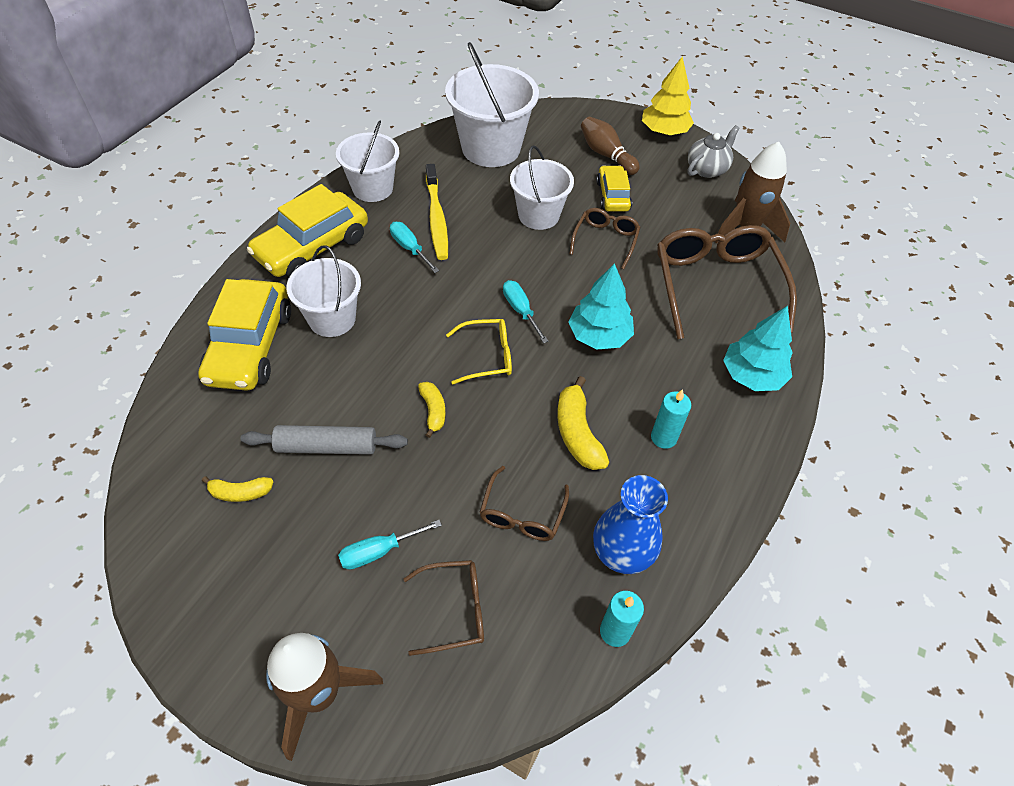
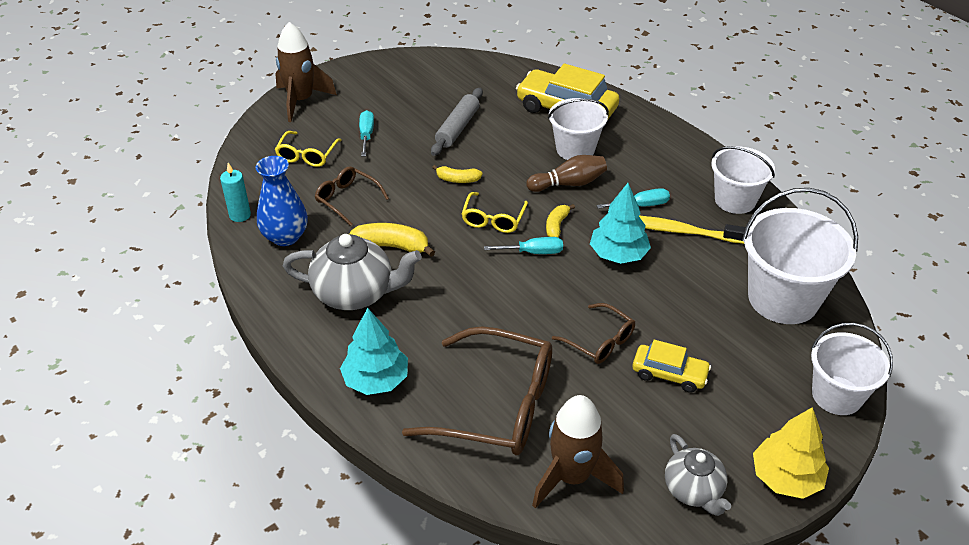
camera: 115 degrees right, 10 degrees down
(240, 492) = (445, 91): yellow banana -> yellow banana (556, 226)
(312, 247) = (664, 153): yellow car -> none
(454, 610) = (307, 155): brown glasses -> yellow glasses
(538, 215) = (657, 303): white bucket -> white bucket (837, 395)
(599, 336) = (479, 292): turquoise tree -> turquoise tree (618, 254)
(606, 155) = (747, 396): brown bowling pin -> brown bowling pin (568, 184)
(663, 437) = (355, 293): turquoise candle -> grey teapot

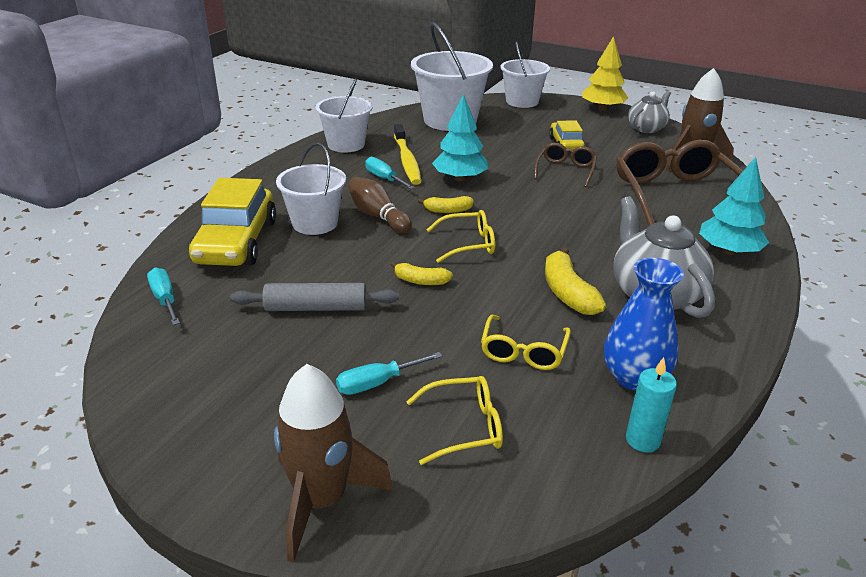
camera: 115 degrees left, 10 degrees down
(347, 199) = (523, 351): brown glasses -> yellow glasses
(457, 179) = (421, 281): yellow banana -> yellow banana turned 120 degrees clockwise
(533, 252) = (495, 214): turquoise screwdriver -> turquoise screwdriver (165, 299)

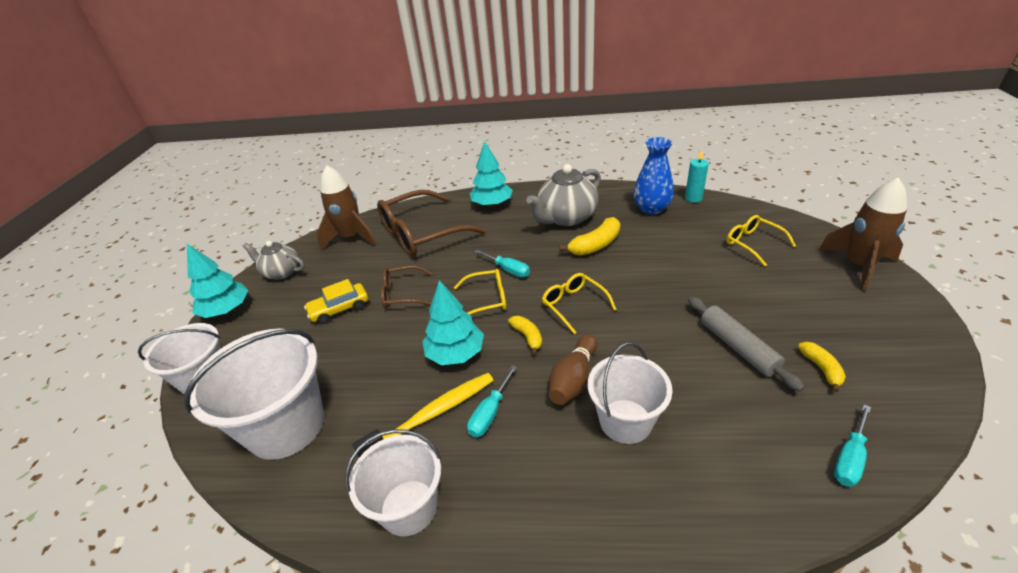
camera: 110 degrees left, 5 degrees up
(236, 242) = (717, 467): yellow car -> none
(377, 383) = (765, 284): turquoise screwdriver -> turquoise screwdriver (508, 270)
(421, 281) = (647, 309): yellow banana -> yellow banana (821, 369)
(523, 351) = (671, 244): yellow glasses -> yellow glasses (487, 299)
(602, 108) = (226, 310): yellow tree -> turquoise tree

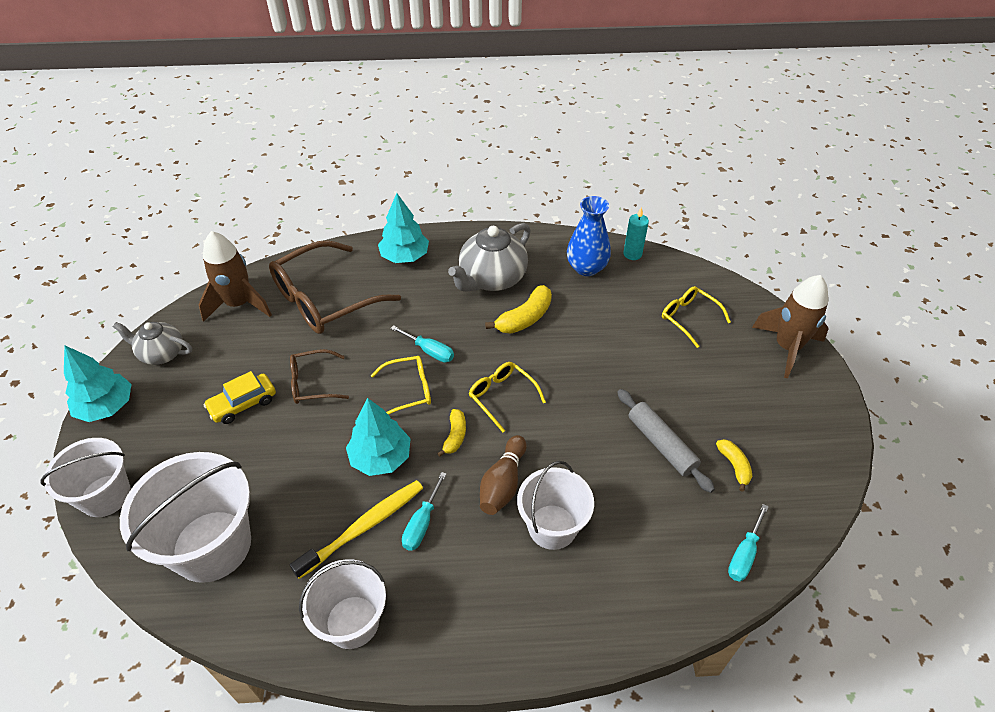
camera: 10 degrees left, 10 degrees up
(527, 337) = (455, 436): yellow banana -> yellow banana turned 45 degrees clockwise

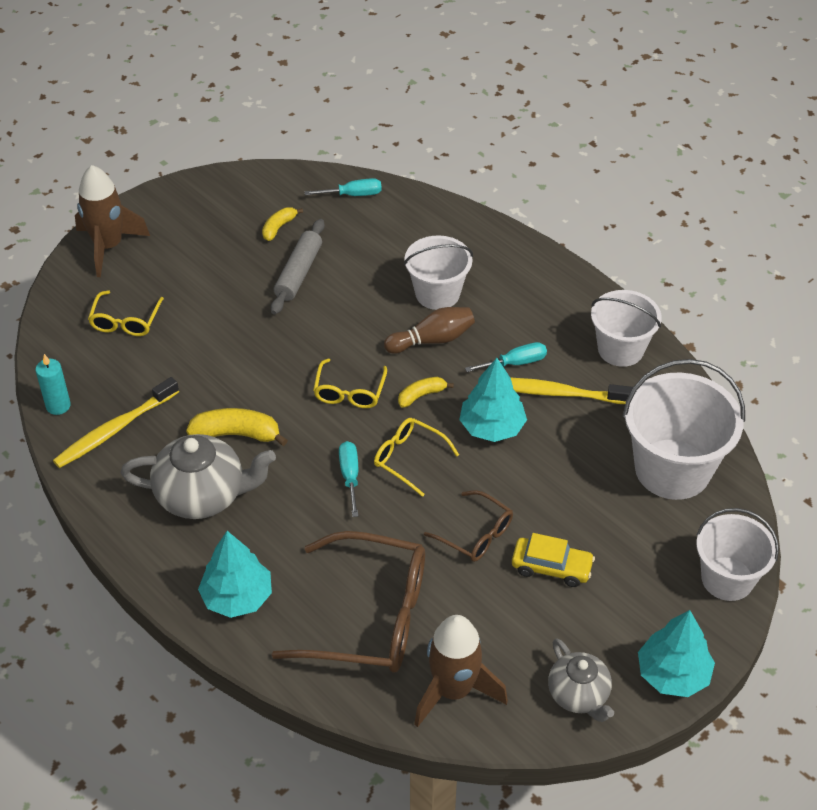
camera: 130 degrees left, 0 degrees up
(586, 268) = (114, 430): blue vase -> yellow toothbrush

